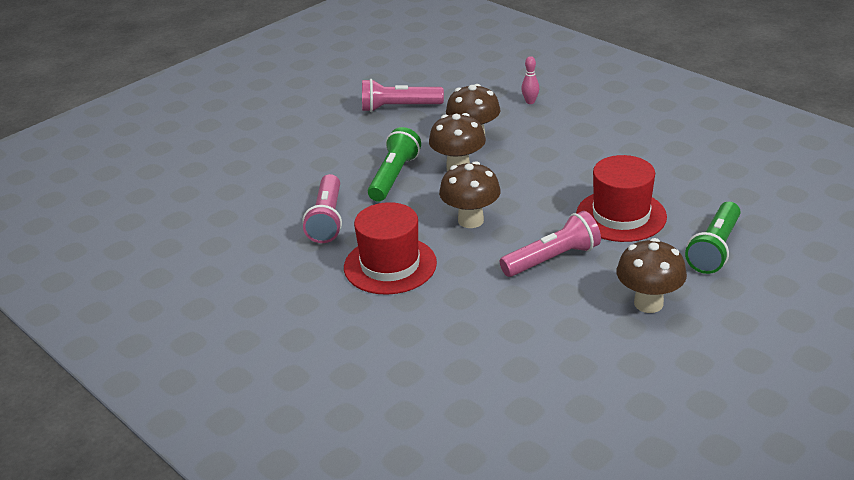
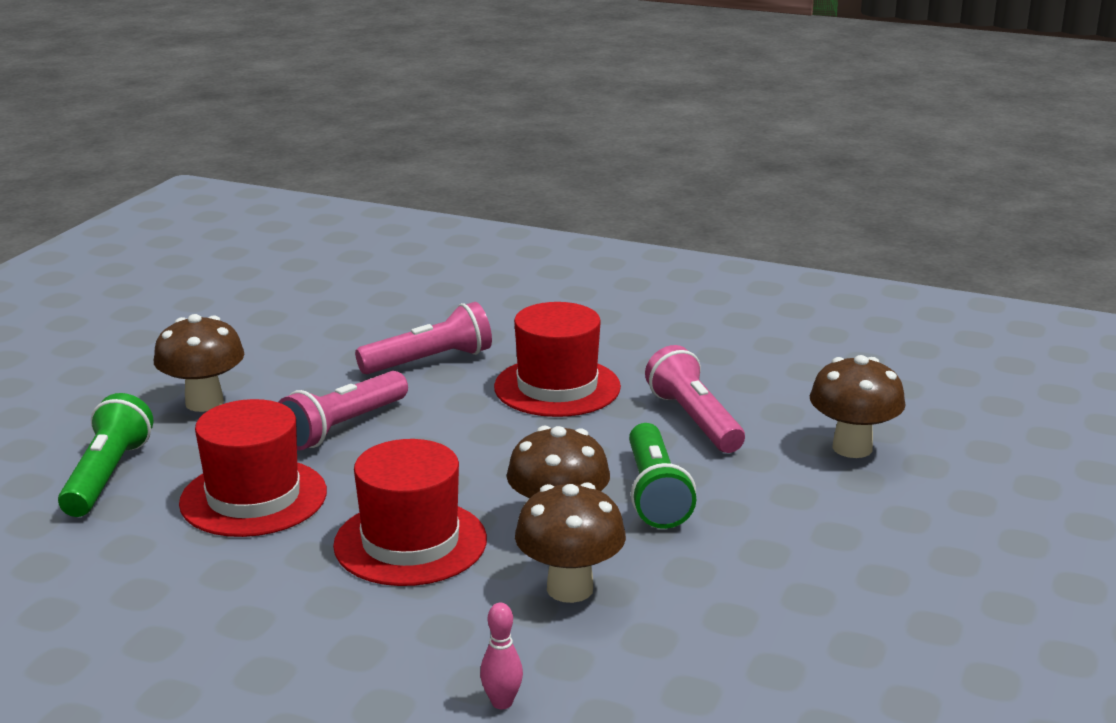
camera: 155 degrees right, 10 degrees down
(399, 107) = (776, 630): pink flashlight -> pink flashlight (429, 361)
(470, 220) = (484, 453): brown mushroom -> brown mushroom (852, 448)
(540, 173) = (410, 542): none -> red hat

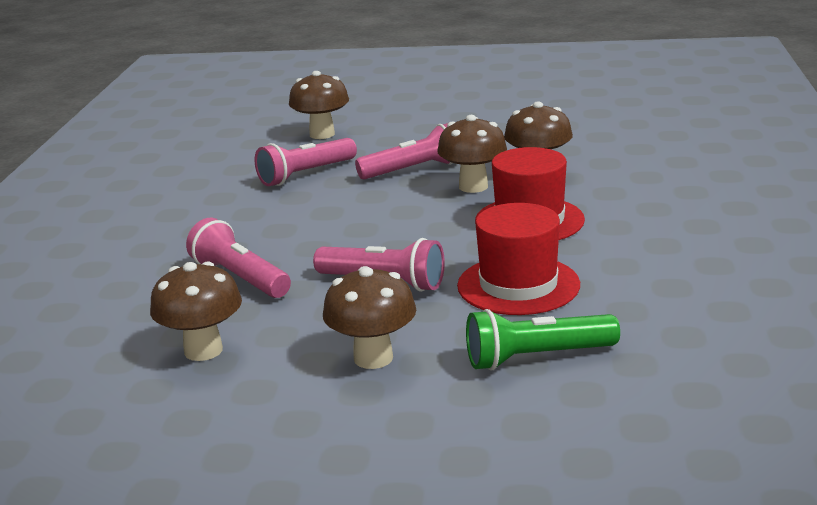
camera: 105 degrees left, 0 degrees up
(305, 338) = (203, 350): none -> brown mushroom
(502, 702) = (654, 168): pink bowling pin -> none
(557, 387) = (272, 222): red hat -> none
(655, 494) = (414, 170): green flashlight -> pink flashlight

